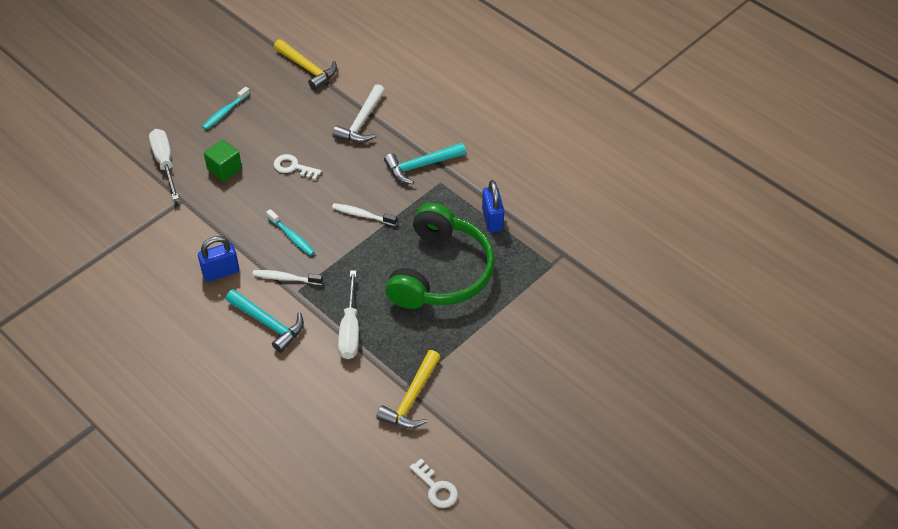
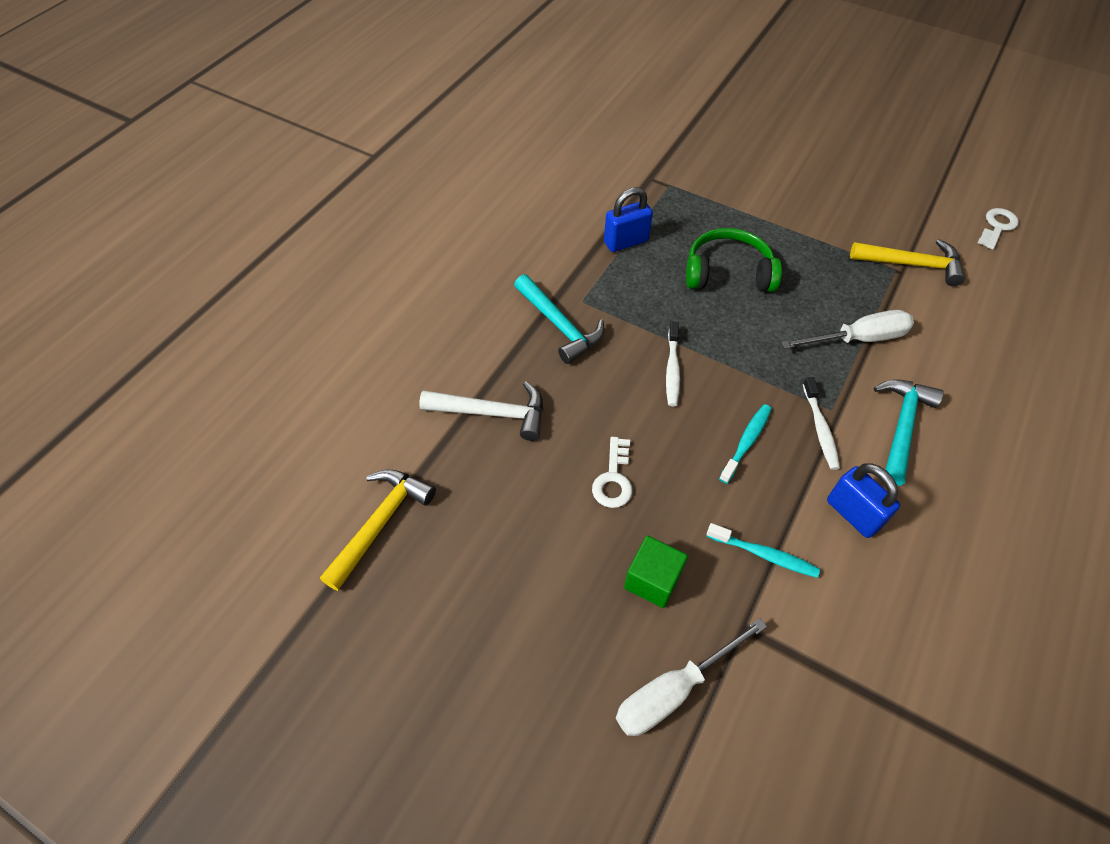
camera: 105 degrees left, 5 degrees up
(225, 112) = (518, 627): turquoise toothbrush -> turquoise toothbrush (764, 555)
(441, 272) = (728, 272): green headphones -> green headphones, size x0.64

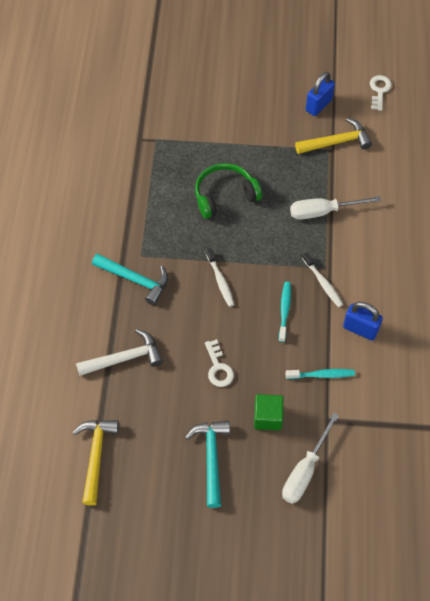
camera: 25 degrees left, 5 degrees up
(626, 242) = (147, 198): blue padlock -> blue padlock (318, 105)
(858, 339) = (323, 212): white screwdriver -> white screwdriver turned 150 degrees counterclockwise
(901, 427) = (368, 262): turquoise hammer -> turquoise hammer (211, 458)

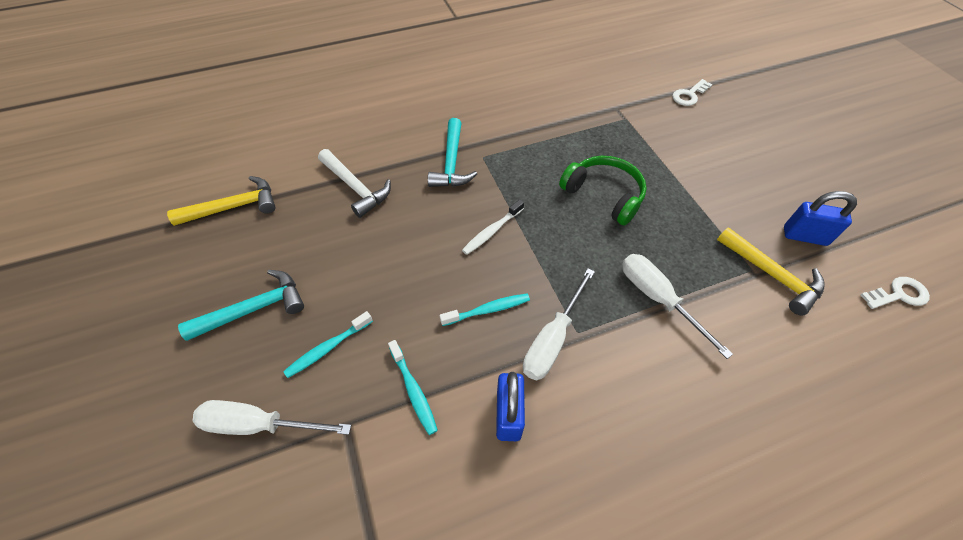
camera: 65 degrees right, 5 degrees down
(218, 367) = (377, 271): white key -> white key (689, 95)
(268, 417) = (327, 348): green cube -> turquoise toothbrush
(323, 283) = (552, 339): white toothbrush -> white screwdriver

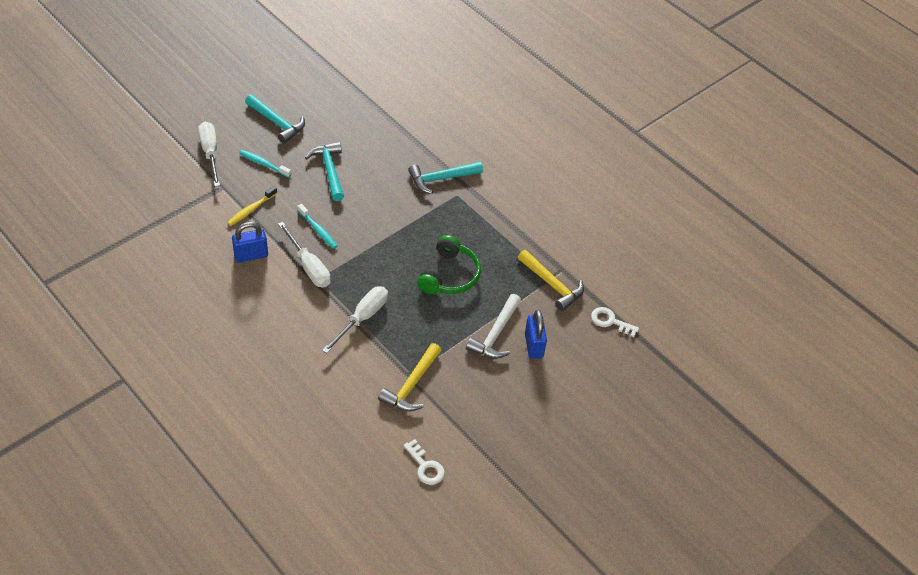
camera: 65 degrees right, 5 degrees down
(234, 207) = (348, 82): yellow hammer -> yellow hammer (552, 285)
(356, 188) = (391, 135): white hammer -> white hammer (495, 334)
(383, 268) = (329, 170): none -> turquoise hammer
(413, 390) = (251, 209): turquoise toothbrush -> yellow toothbrush
(491, 231) = (384, 217): white toothbrush -> none
(552, 339) = (309, 266): white screwdriver -> white screwdriver turned 135 degrees counterclockwise
(804, 236) = (462, 407): blue padlock -> blue padlock (533, 345)

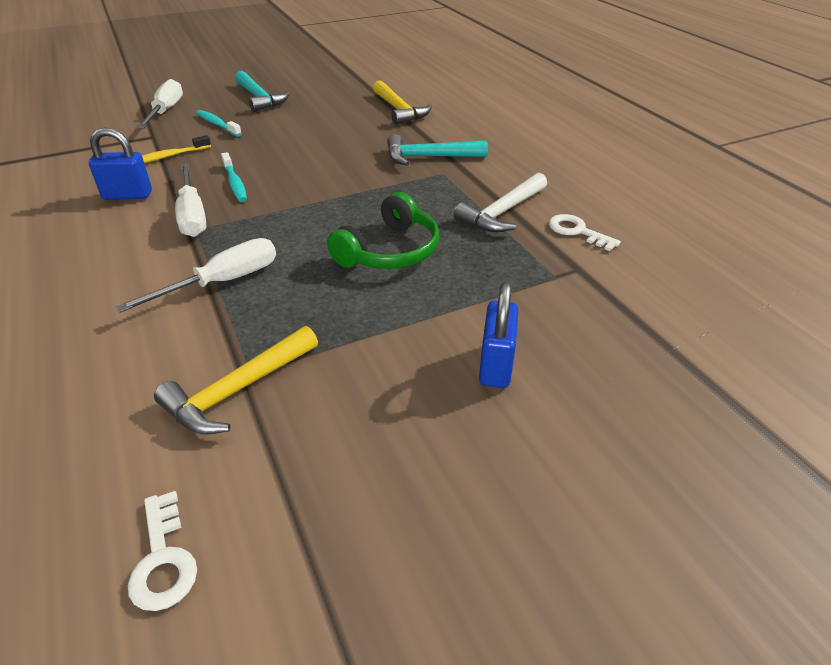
camera: 20 degrees right, 10 degrees down
(329, 170) = (290, 136): turquoise hammer -> none
(495, 334) = (431, 337): white hammer -> white hammer (502, 212)
(552, 285) = (555, 285): yellow hammer -> yellow hammer (399, 110)
(610, 321) = (655, 352): white key -> white key (577, 231)

